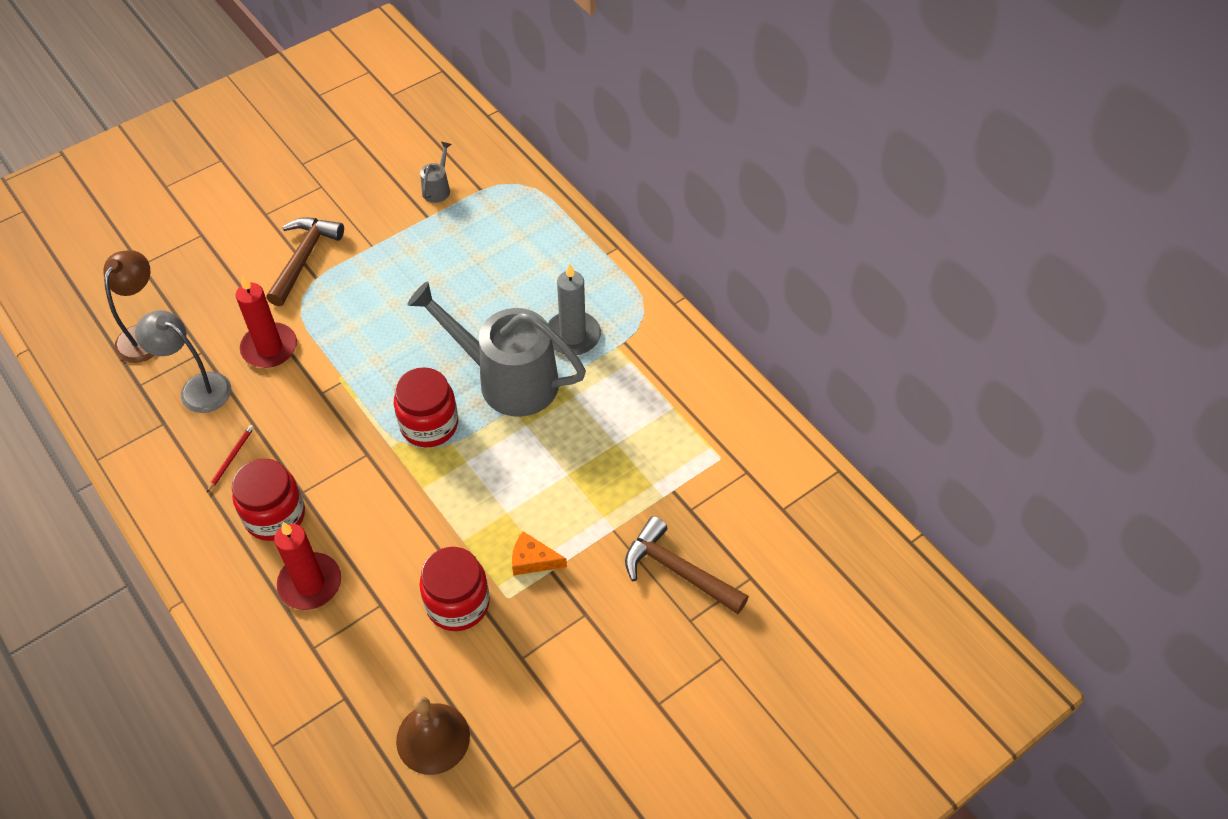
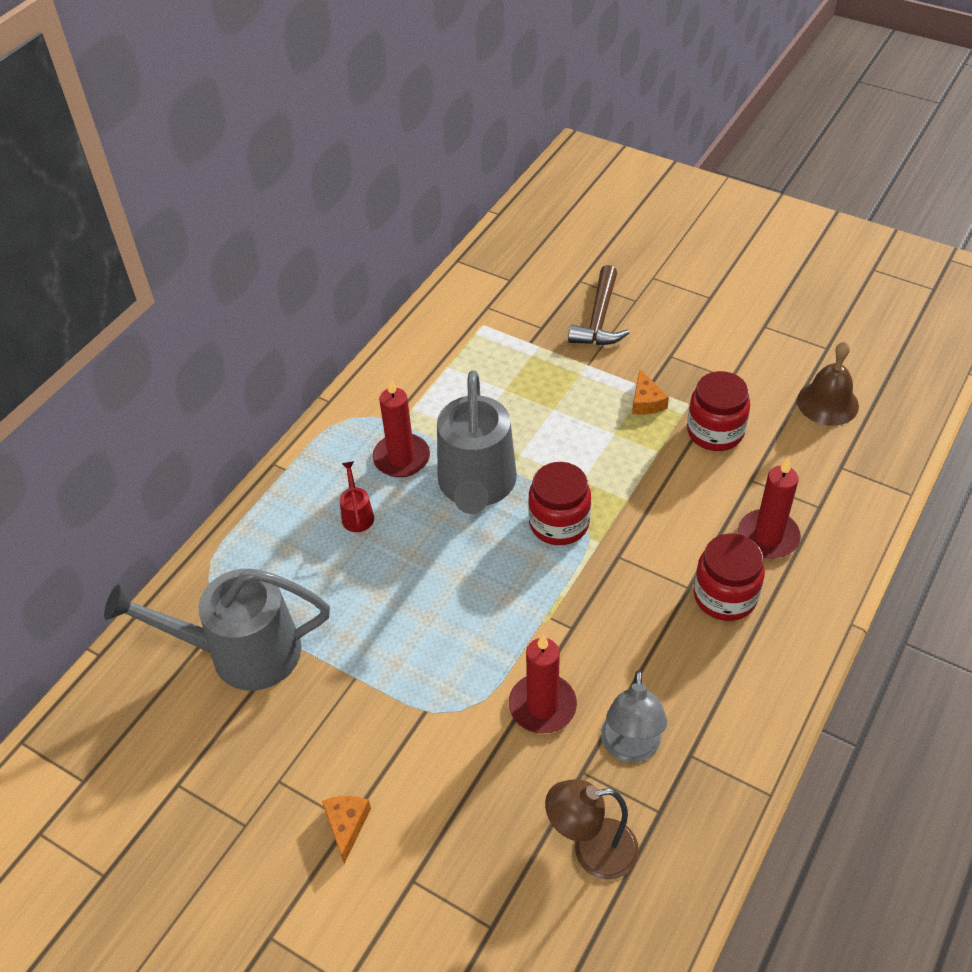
camera: 110 degrees left, 5 degrees down
(231, 458) = (690, 666): red pencil -> none
(264, 212) = (346, 825): none -> orange cheese
(304, 258) = (402, 739): brown hammer -> none
(438, 188) = (241, 652): grey watering can -> grey watering can, size x2.50
(527, 288) = (357, 514): none -> red watering can
(572, 336) = (401, 458): grey candle -> red candle

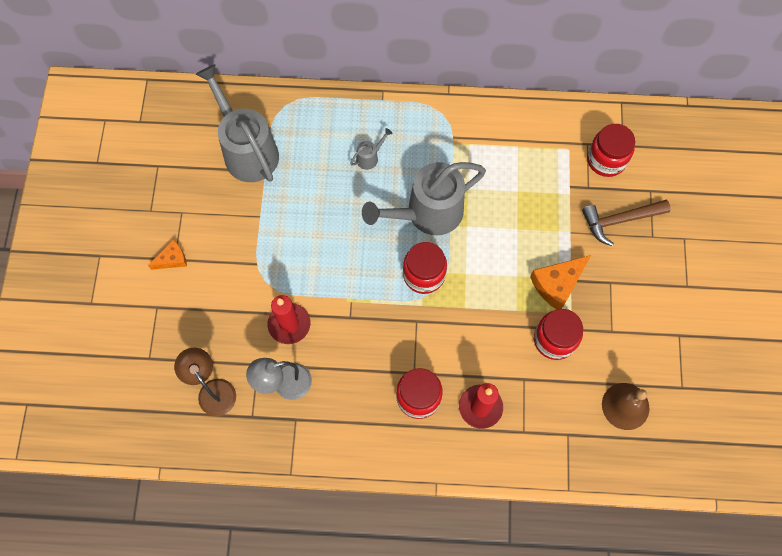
camera: 60 degrees right, 20 degrees up
(357, 514) = (370, 157): red watering can -> grey watering can
(401, 458) = (426, 159): red candle -> none
(518, 300) = (606, 160): none -> red jar
(646, 401) = (557, 284): orange cheese -> orange cheese, size x1.67

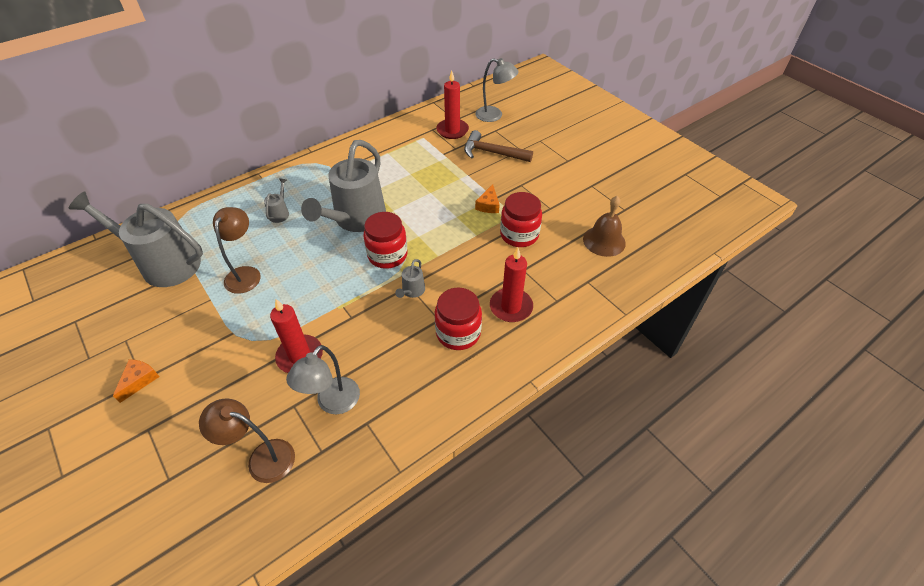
camera: 40 degrees left, 20 degrees down
(300, 209) = (245, 274): none -> brown lamp
(414, 329) = (412, 291): none -> grey watering can
(557, 284) = (488, 205): orange cheese -> orange cheese, size x0.60
(606, 160) = (452, 130): red jar -> red candle
(619, 220) = (492, 153): brown hammer -> brown hammer turned 75 degrees clockwise
(669, 168) = (494, 115): none -> grey lamp

